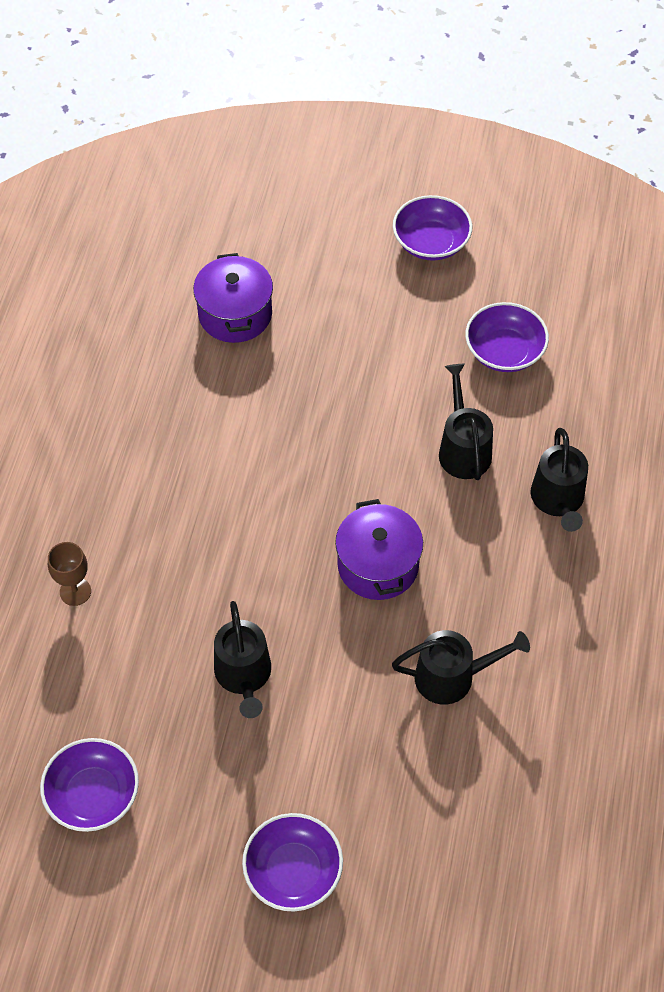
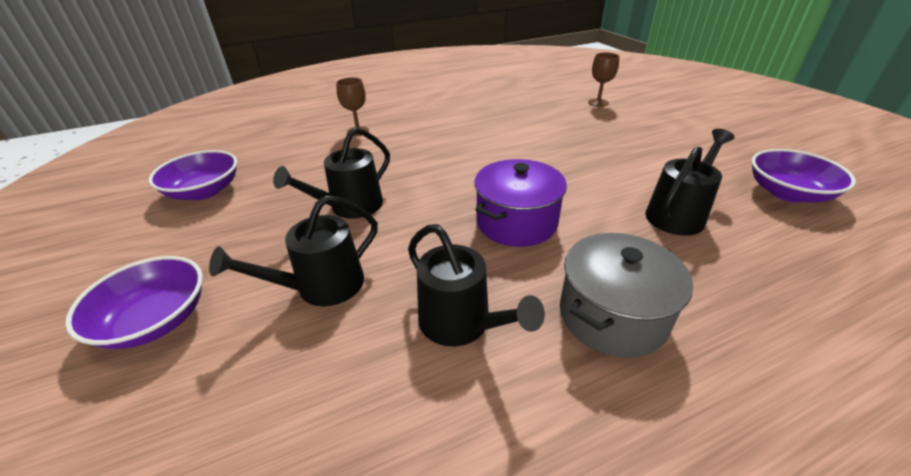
camera: 55 degrees right, 20 degrees down
(235, 314) = (598, 103): purple pot -> brown goblet
(431, 242) = (778, 131): purple bowl -> none
(514, 586) = (612, 315): none -> grey pot
(558, 500) = (743, 296): black watering can -> black watering can (322, 286)

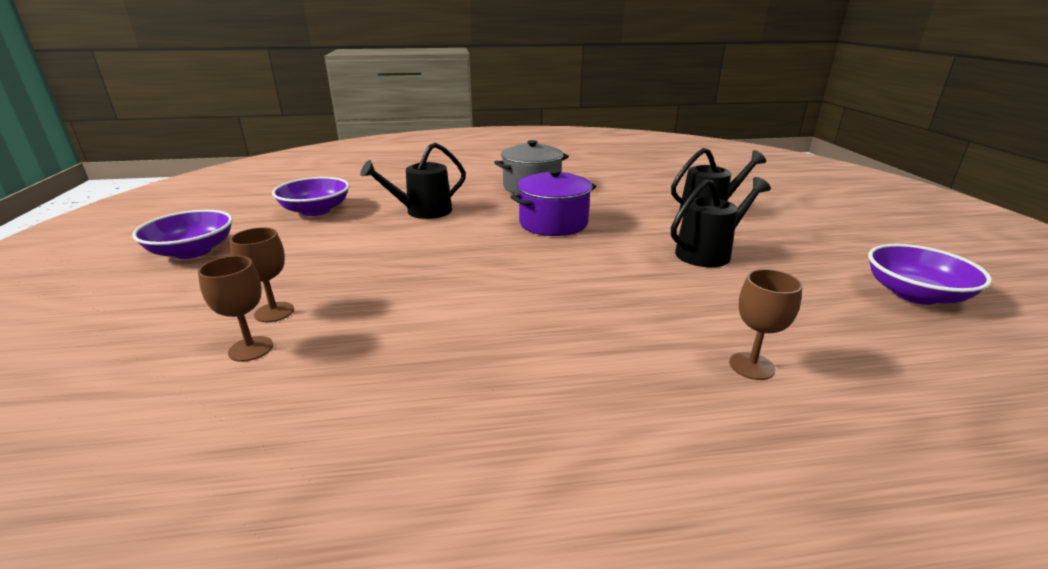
camera: 165 degrees left, 10 degrees down
(156, 320) = (813, 214): purple bowl -> purple bowl (192, 251)
(461, 323) = (616, 193): black watering can -> none
(619, 115) = (274, 312): none -> brown goblet

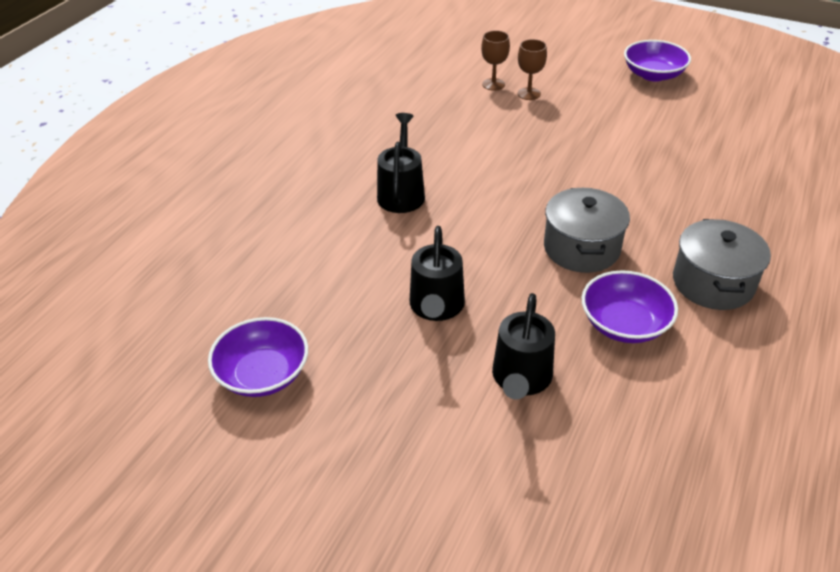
camera: 125 degrees right, 15 degrees up
(316, 210) = (715, 130): purple bowl -> purple bowl (624, 324)
(423, 211) = (672, 183): black watering can -> black watering can (401, 193)
(553, 223) = (581, 248): purple pot -> grey pot
(751, 366) = (306, 225): brown goblet -> none

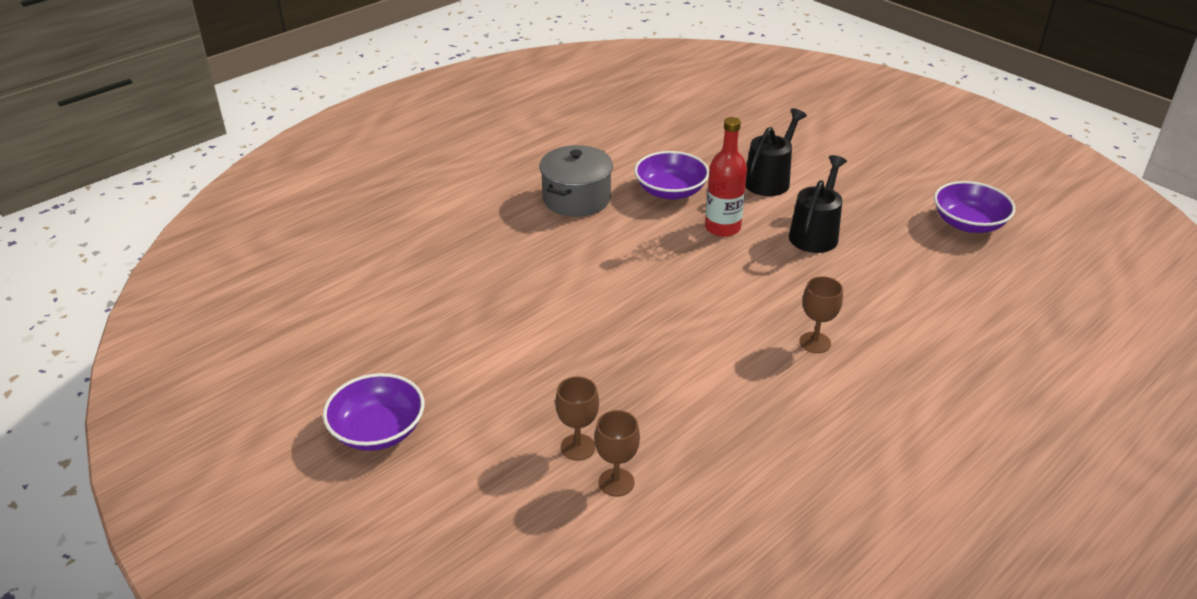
camera: 160 degrees left, 5 degrees down
(401, 193) = (815, 342): black watering can -> brown goblet
(536, 287) = (722, 228): none -> red bottle
(581, 248) = (661, 246): grey pot -> none

